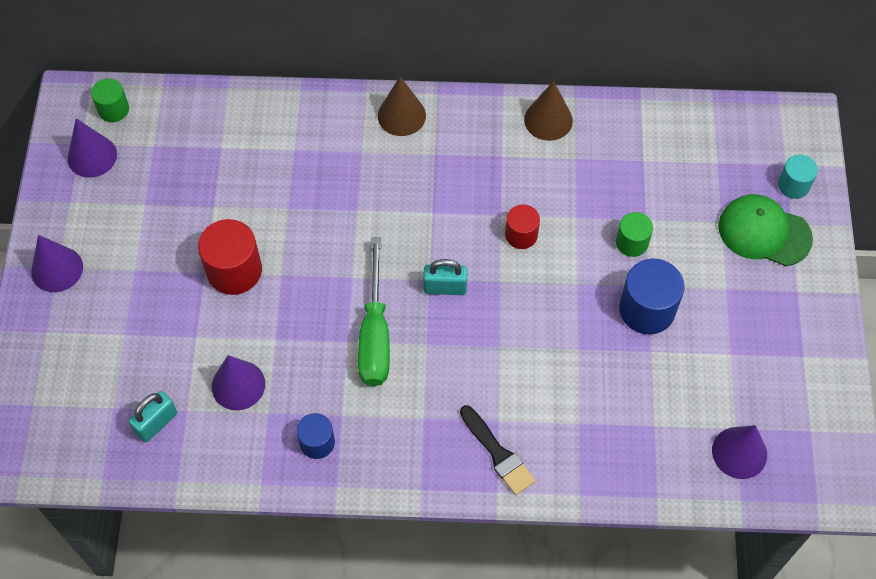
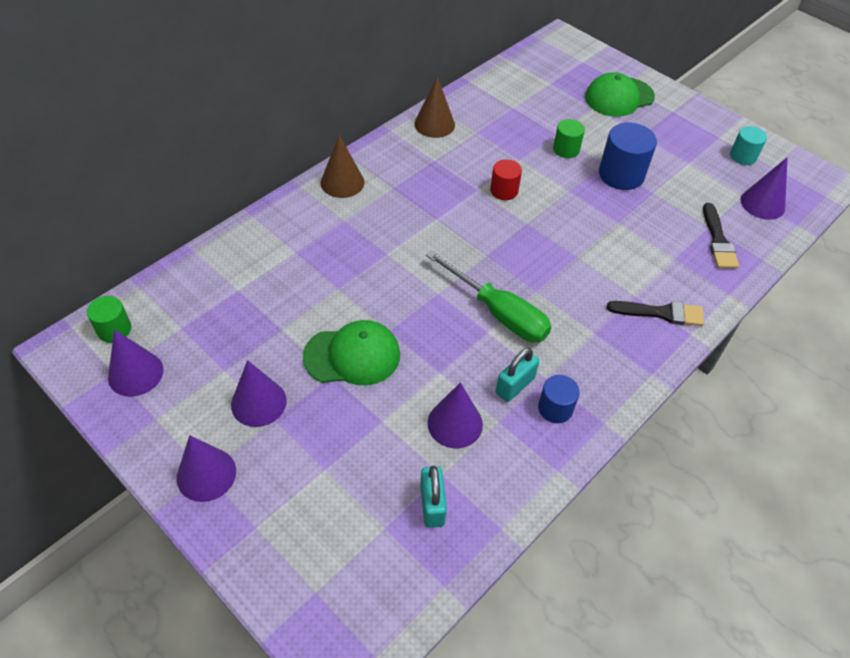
camera: 50 degrees left, 10 degrees down
(138, 248) = (258, 402): none -> purple cone
(234, 270) = (352, 355): red cylinder -> green cap
(445, 287) = (502, 252): turquoise padlock -> turquoise padlock (515, 386)
(642, 444) = (718, 240): none -> black brush
(793, 185) = (600, 68): turquoise cylinder -> turquoise cylinder (743, 156)

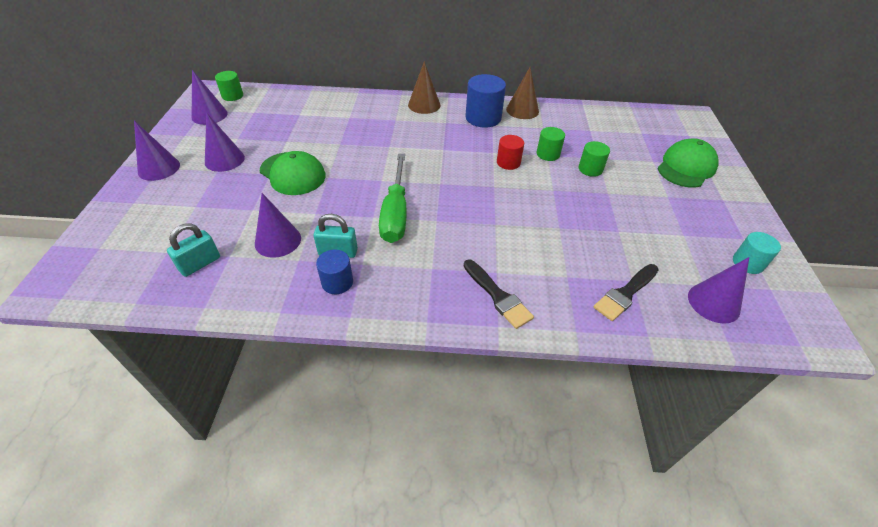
camera: 50 degrees right, 5 degrees down
(519, 158) = (548, 154): none -> green cylinder
(619, 97) = (686, 167): green cap -> green cap turned 105 degrees clockwise
(621, 174) = (609, 206): blue cylinder -> blue cylinder (483, 118)

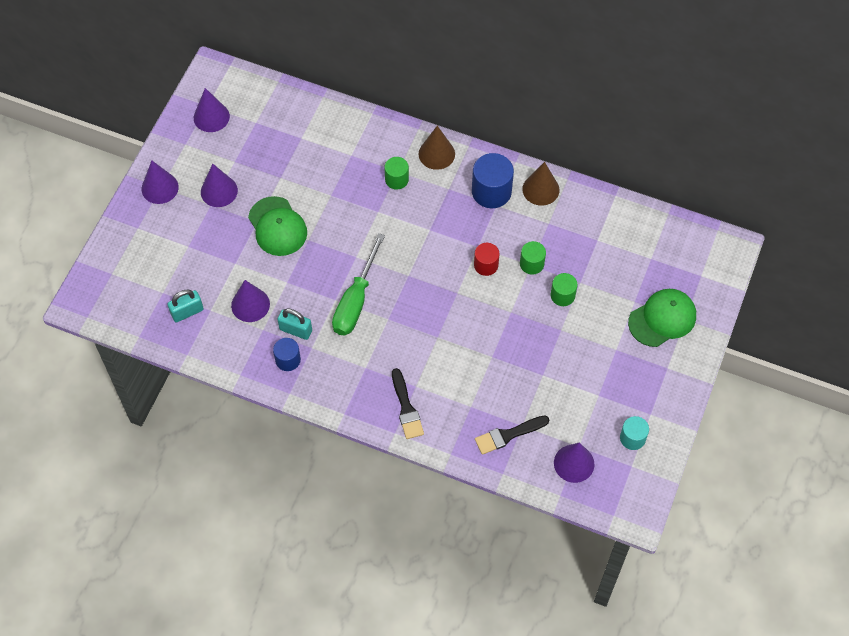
camera: 20 degrees right, 15 degrees up
(232, 96) = (238, 88): green cylinder -> green cylinder (396, 179)

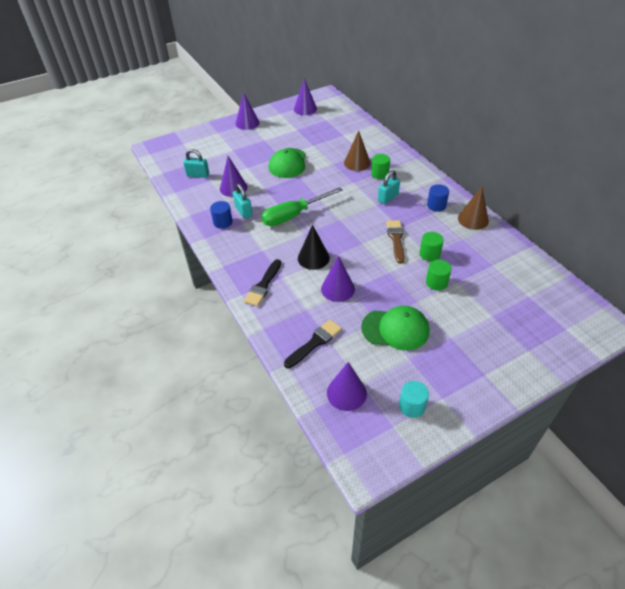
camera: 40 degrees right, 15 degrees down
(219, 191) = (274, 136): purple cone -> purple cone (337, 289)
(425, 343) = (313, 258): none -> black cone
(434, 211) = (388, 198): none -> turquoise padlock
(436, 154) = (417, 173): brown cone -> brown cone (357, 163)
(486, 265) = (396, 239): red cylinder -> brown brush
(491, 191) = (436, 205): blue cylinder -> blue cylinder, size x0.60
(508, 435) = (315, 342): black brush -> black brush turned 120 degrees clockwise
(662, 319) = (507, 339): green cap -> green cap (395, 329)

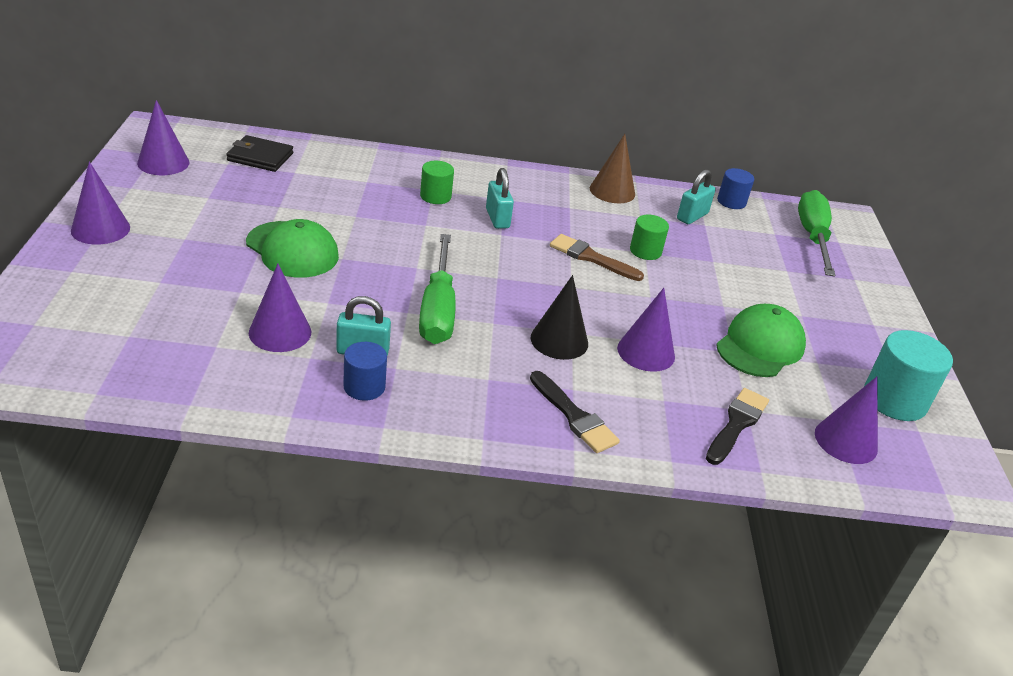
camera: 65 degrees left, 10 degrees down
(198, 175) = (177, 353): turquoise padlock -> turquoise padlock (692, 216)
(315, 342) = (736, 424): black brush -> black brush turned 45 degrees clockwise
(341, 123) = (260, 157): none -> black wallet
(357, 163) = (383, 198): brown cone -> none
(412, 406) = (894, 400): turquoise cylinder -> turquoise cylinder, size x1.67
(436, 205) = (557, 197): blue cylinder -> blue cylinder (731, 202)
(436, 282) = (702, 274): green cylinder -> none
(552, 315) = (812, 237): none -> green screwdriver

